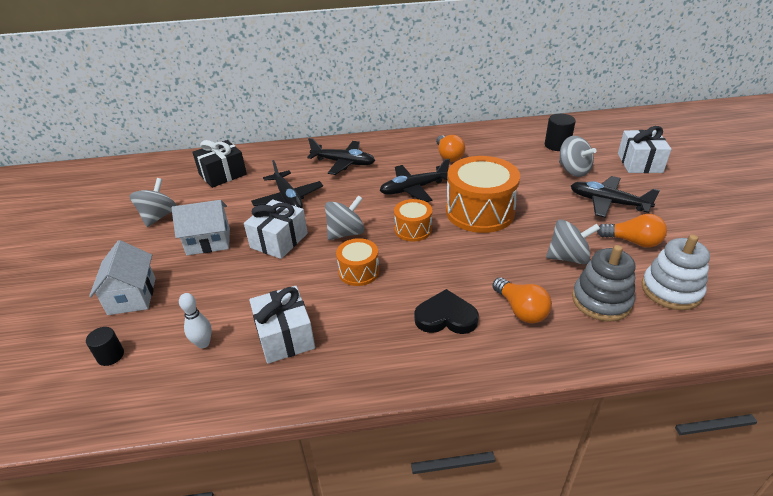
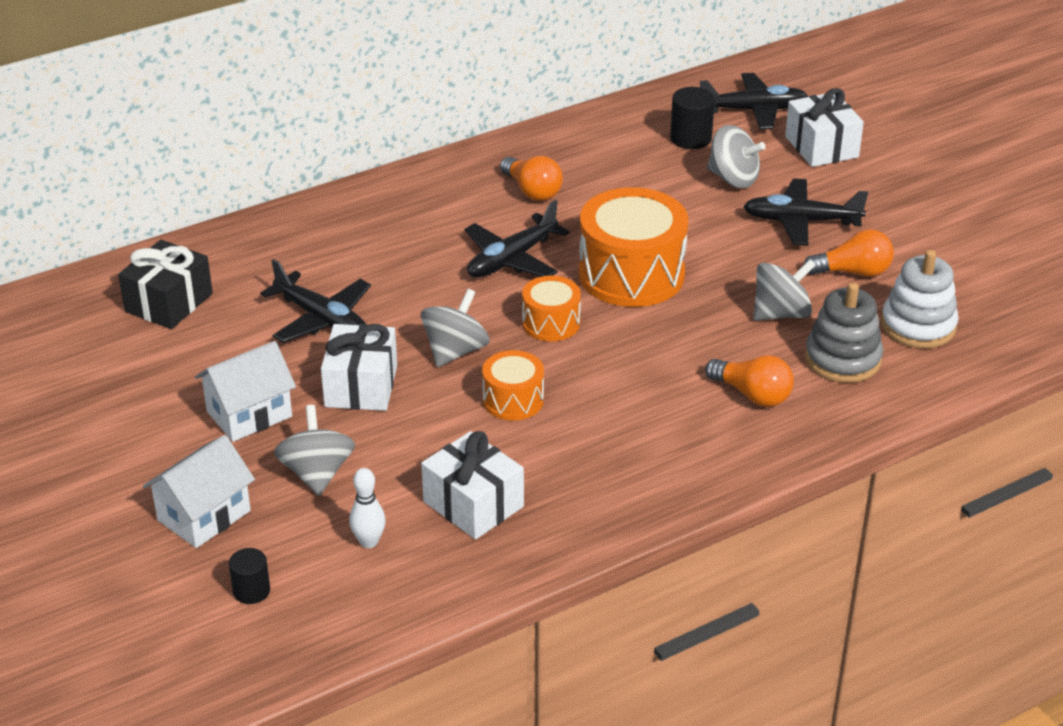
camera: 25 degrees left, 0 degrees up
(132, 296) = (204, 515): white house -> white house turned 75 degrees clockwise
(159, 216) = (125, 397): grey spinning top -> grey spinning top (317, 473)
(343, 163) = (366, 238): black plane -> black plane (754, 110)
(446, 317) = (665, 427): black heart -> none

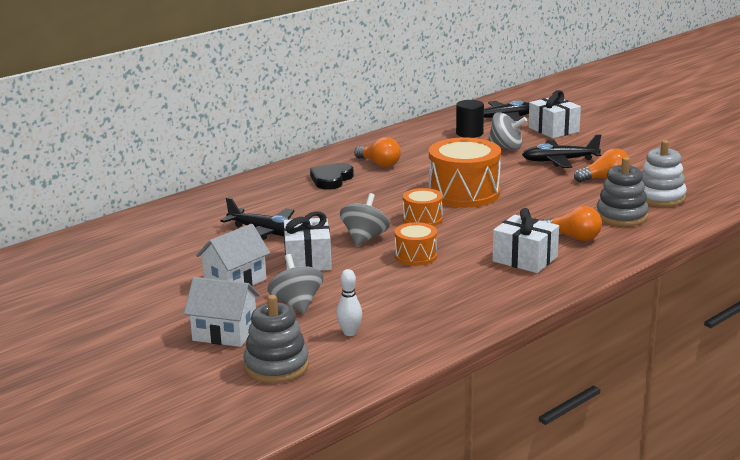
camera: 10 degrees left, 15 degrees down
(169, 302) = (154, 236): black gift -> none
(204, 515) = (225, 333): white house -> white house turned 75 degrees clockwise
(251, 591) = (276, 366): black cylinder -> grey stacking toy
(451, 216) = (331, 179): none -> black heart
(473, 504) = (414, 306): white gift -> white gift (525, 259)
(511, 259) = (381, 194): black plane -> none
(781, 313) = (570, 200): grey spinning top -> none

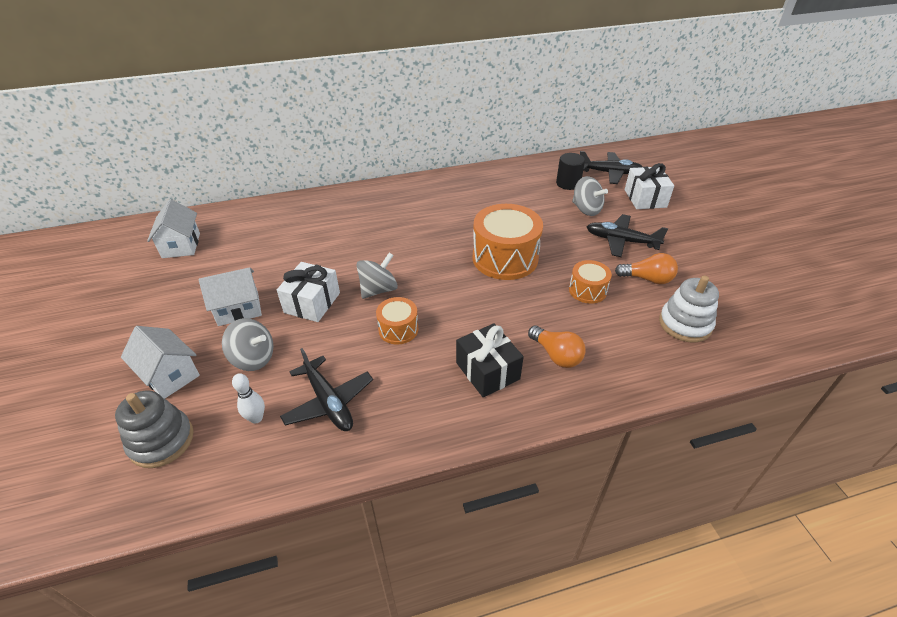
camera: 25 degrees right, 20 degrees up
(99, 257) = (181, 245): none -> white house
(265, 233) = (313, 256): black plane -> black plane (328, 402)
(296, 304) = (253, 358): grey spinning top -> grey spinning top turned 105 degrees clockwise
(331, 179) = (415, 208): black heart -> none
(379, 164) = (466, 200): orange light bulb -> none
(422, 219) = (444, 281): orange drum -> orange drum (587, 290)
(525, 259) = (487, 371): white gift -> black gift
(621, 216) = (626, 339): grey stacking toy -> none

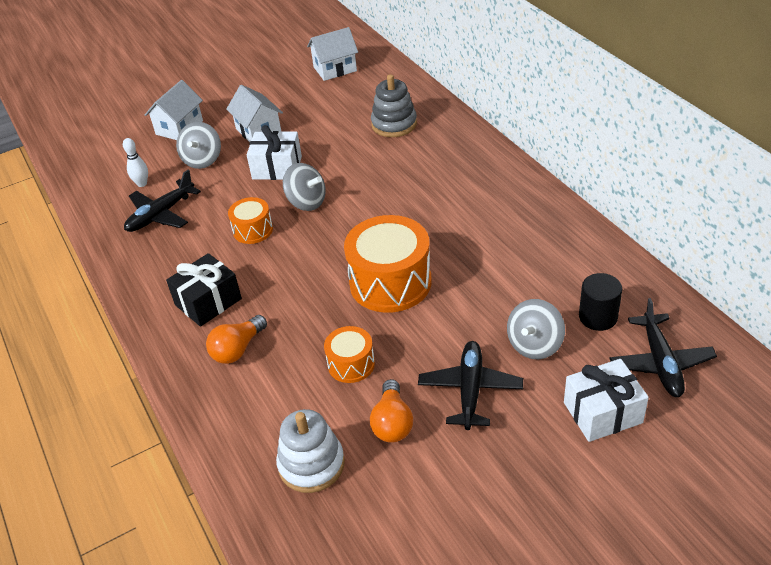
camera: 80 degrees right, 0 degrees up
(161, 441) = (119, 149): grey stacking toy -> grey stacking toy (394, 124)

